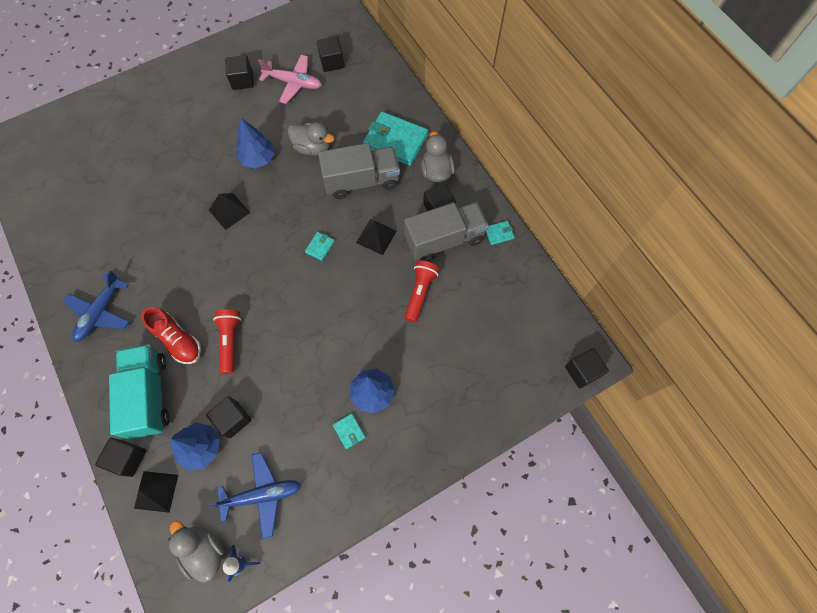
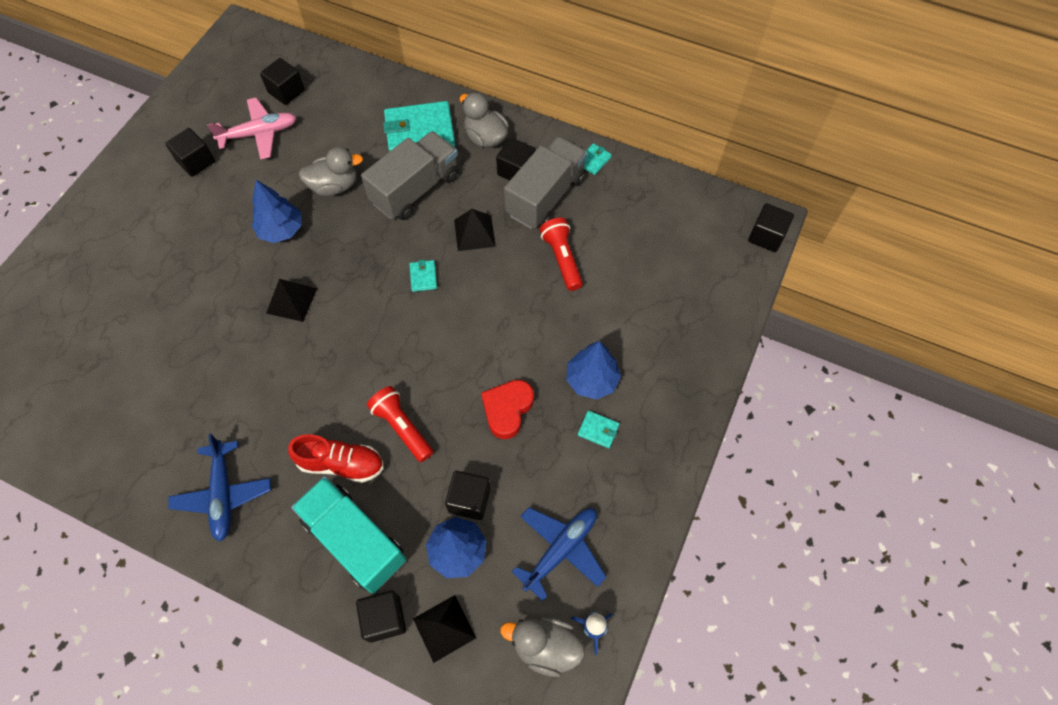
camera: 35 degrees left, 5 degrees down
(302, 375) = (507, 410): none -> red heart

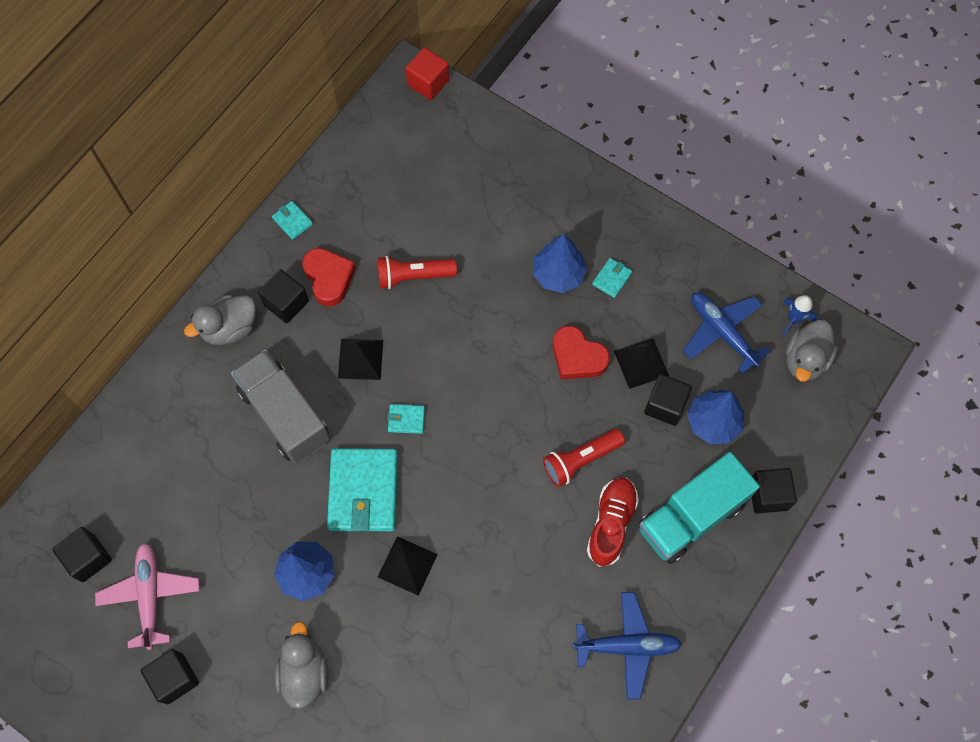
camera: 80 degrees left, 5 degrees up
(334, 186) = (257, 507): grey duck -> grey duck (304, 672)
(420, 132) = (201, 401): turquoise wallet -> turquoise wallet (363, 491)
(444, 628) = (781, 443): black pyramid -> black pyramid (641, 363)
(545, 196) = (329, 278): grey truck -> red heart
(766, 236) = (428, 83): black cube -> red cube

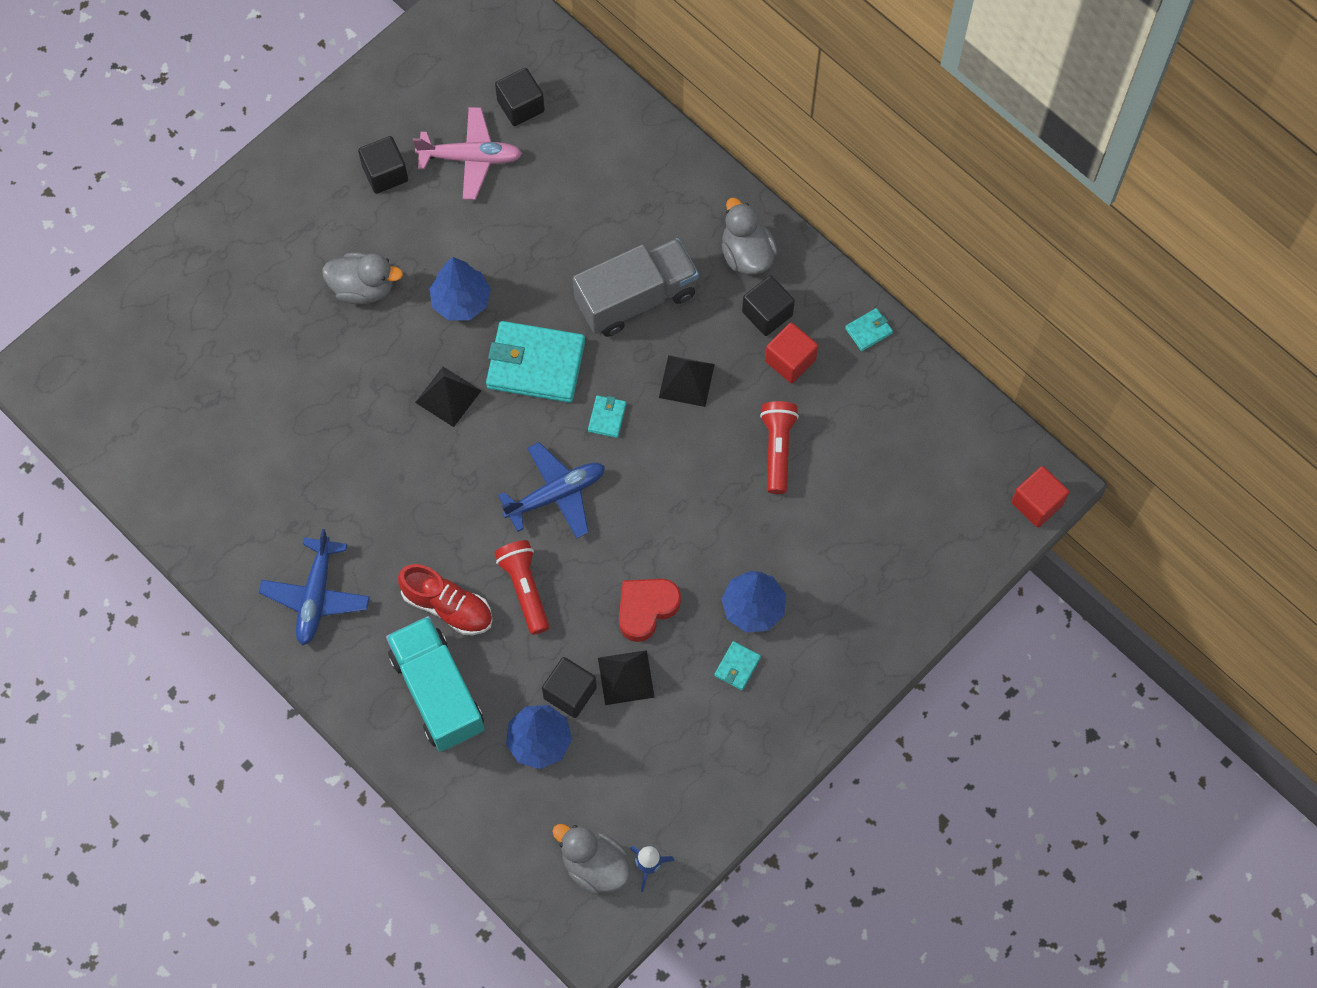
camera: 100 degrees right, 0 degrees up
(329, 278) = (790, 360): red heart -> red cube
(612, 279) = (737, 666): turquoise wallet -> turquoise wallet turned 75 degrees clockwise
(722, 332) = (646, 778): blue plane -> blue plane (556, 494)
(768, 495) = (443, 781): black cube -> none

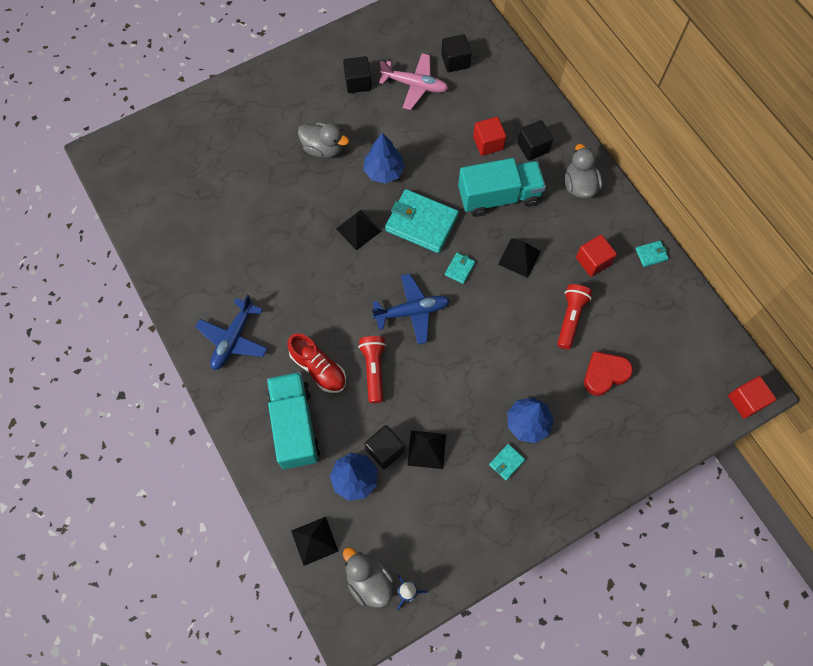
camera: 15 degrees right, 0 degrees up
(508, 834) = (314, 541): none -> black pyramid
(601, 222) = (488, 143): none -> red cube
(636, 298) = (499, 196): grey truck -> turquoise truck
(646, 609) = (453, 405): red heart -> red heart (604, 374)
(767, 313) = (584, 227): black cube -> black cube (533, 147)

